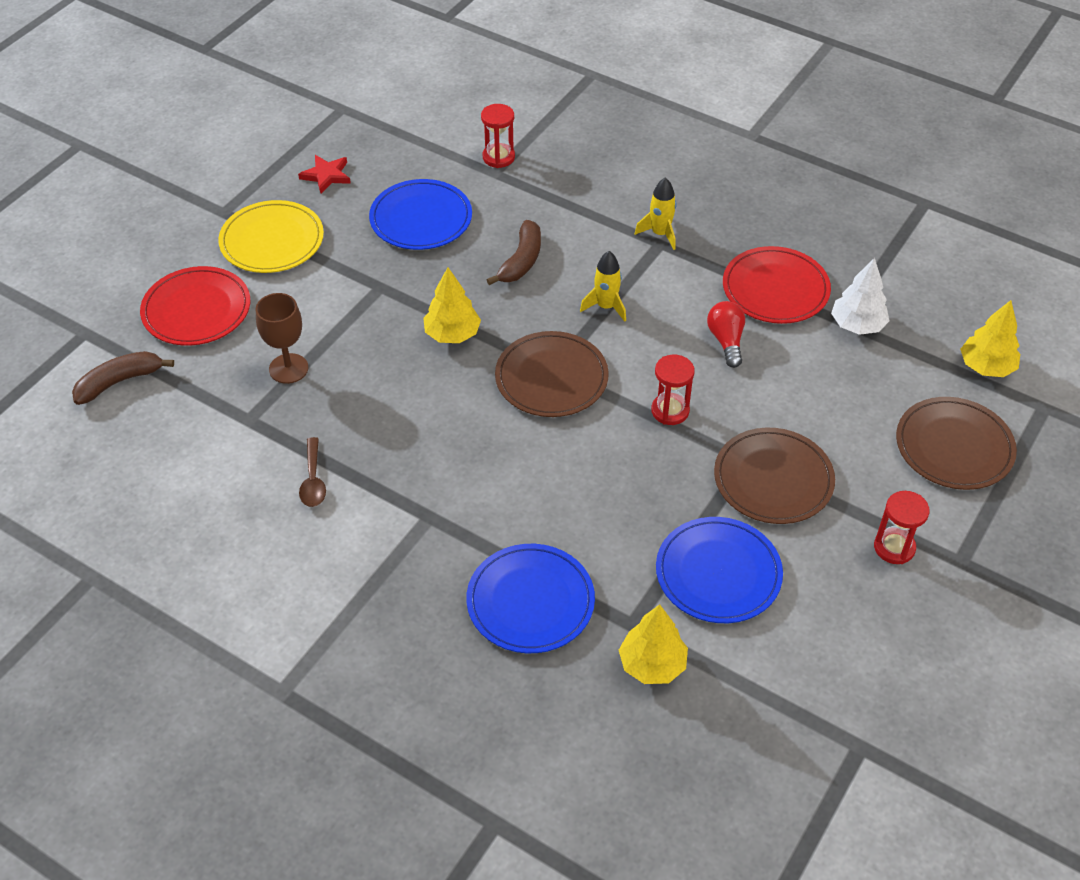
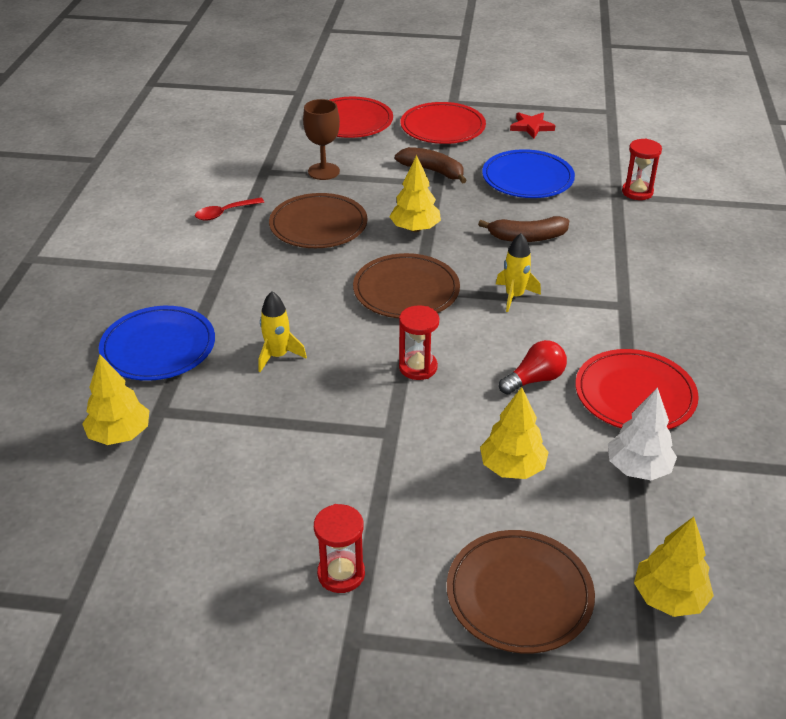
camera: 65 degrees right, 10 degrees down
(119, 382) = (265, 116): brown banana -> brown banana (432, 171)
(272, 241) = (442, 127): yellow plate -> red plate
(313, 480) = (224, 213): brown spoon -> red spoon
(660, 234) = (636, 302): yellow rocket -> yellow rocket (278, 356)
(718, 573) = (241, 449): blue plate -> none
(773, 479) = (378, 457): brown plate -> brown plate (318, 225)
(824, 398) = (512, 467): none -> yellow tree

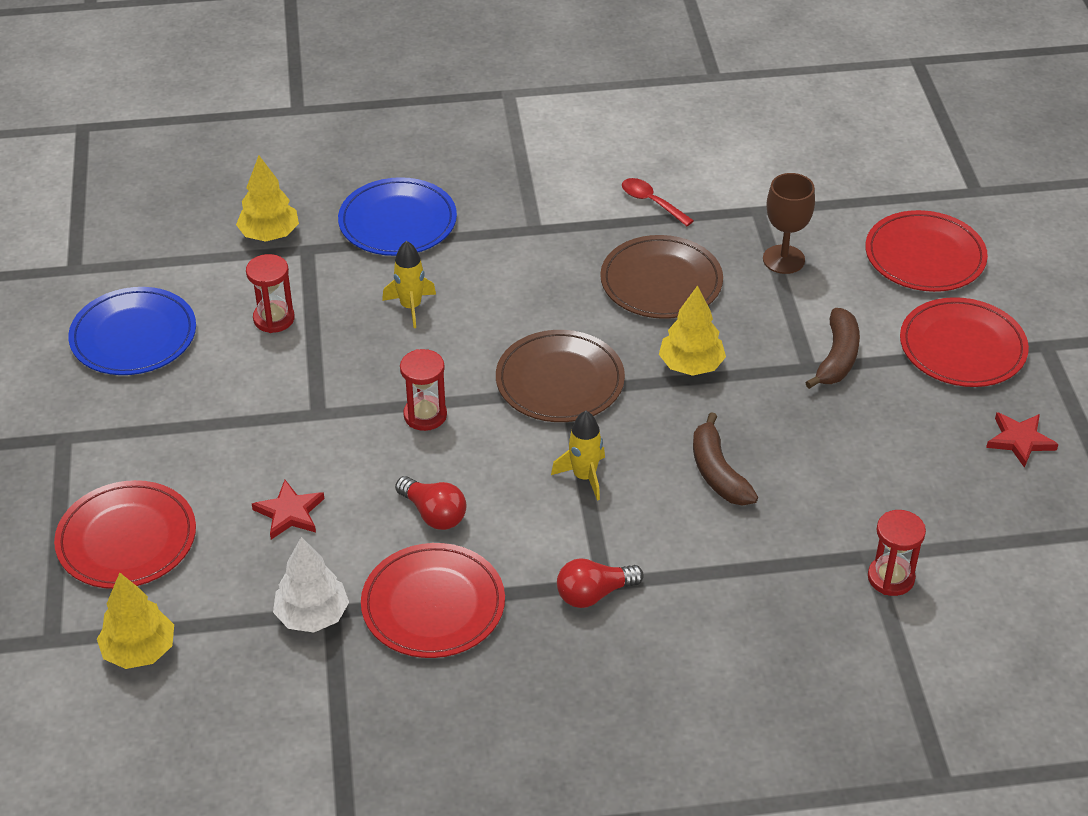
camera: 75 degrees right, 5 degrees up
(341, 574) = (131, 416): red hourglass -> red hourglass (274, 319)
(512, 467) = (289, 513): yellow tree -> red star
(519, 594) = (127, 539): brown plate -> red plate
(527, 178) = (868, 454): blue plate -> blue plate (133, 336)
(634, 312) = (594, 594): none -> red light bulb

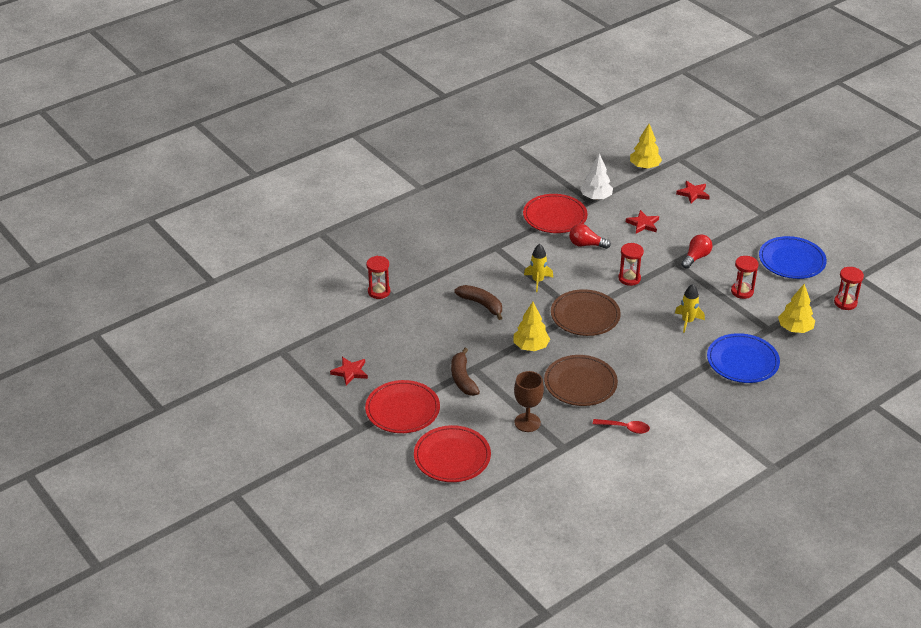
camera: 150 degrees right, 5 degrees down
(127, 539) = (693, 193): red plate -> red star
(149, 241) = (845, 303): none -> red hourglass
(594, 594) = (496, 242): red light bulb -> red light bulb (696, 257)

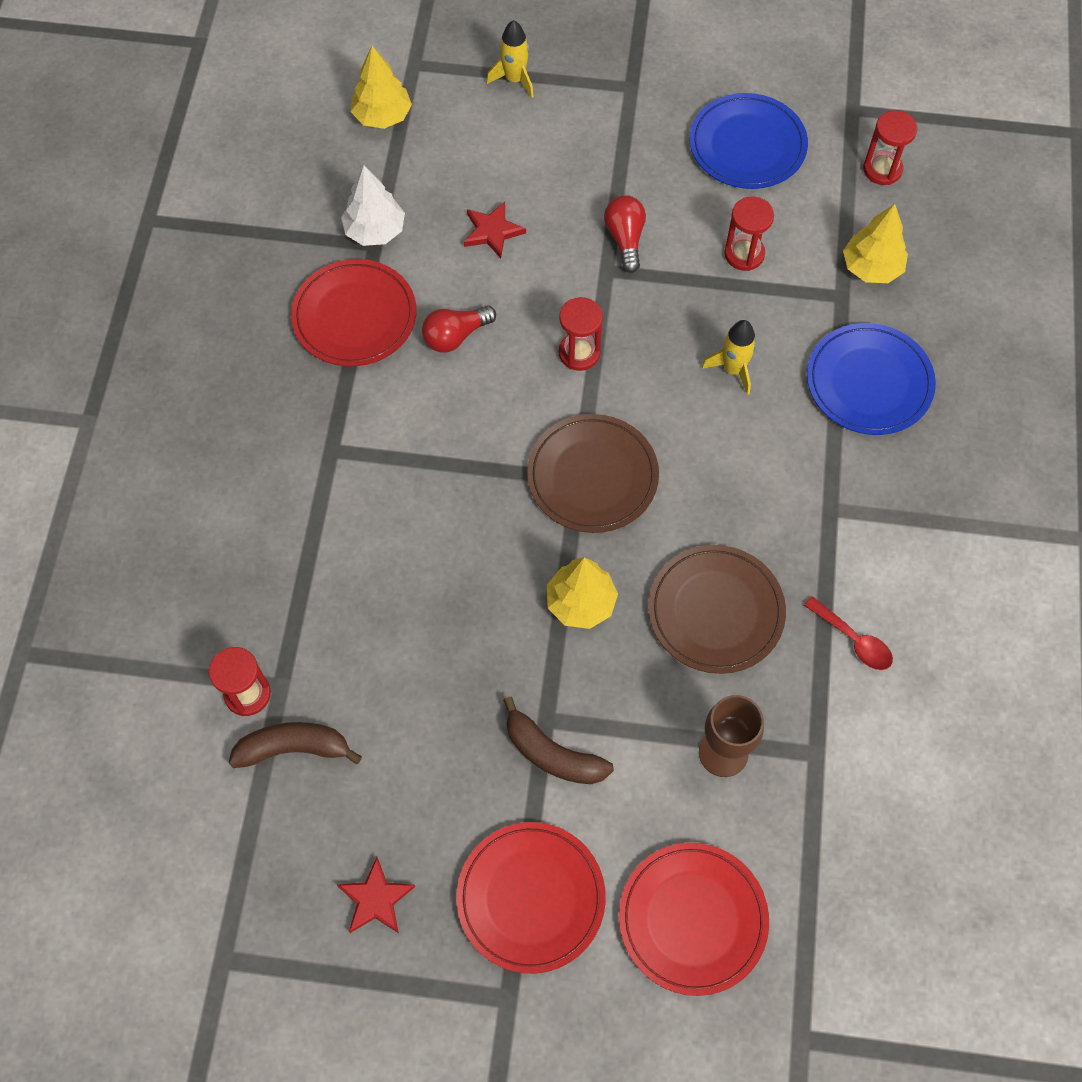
camera: 45 degrees left, 25 degrees up
(481, 304) = (428, 583): brown banana -> brown banana (293, 748)
(537, 281) = (460, 466): yellow rocket -> yellow rocket (514, 79)
(625, 428) = (853, 640): red spoon -> red spoon turned 75 degrees clockwise
(693, 193) = (501, 118): red star -> none

